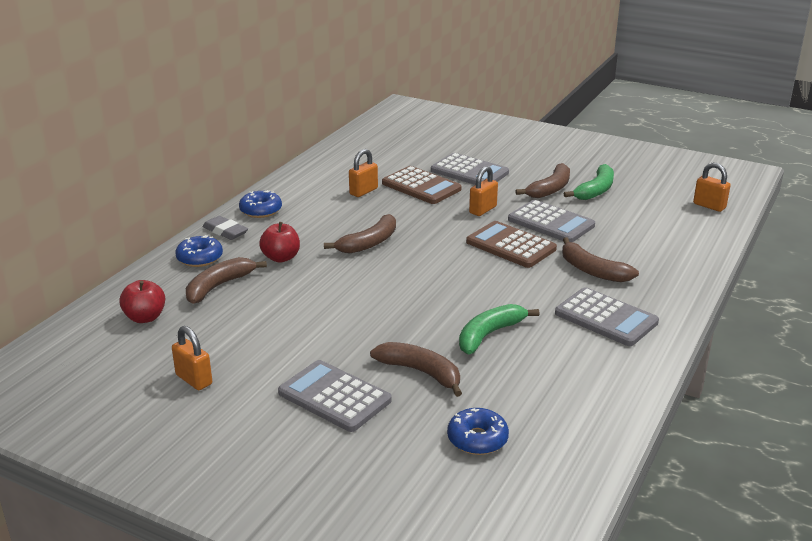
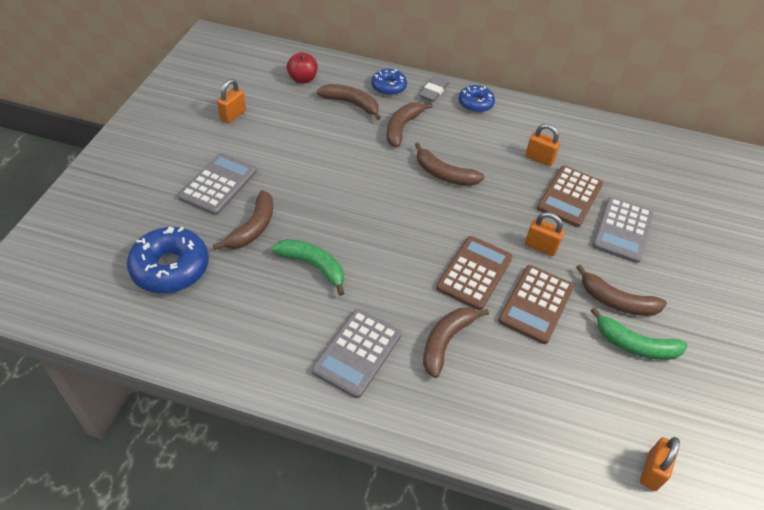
camera: 75 degrees right, 20 degrees up
(281, 258) = (402, 127): red apple -> brown banana
(477, 439) = (170, 268): blue donut -> blue donut, size x1.67
(551, 223) = (536, 304): grey calculator -> brown calculator

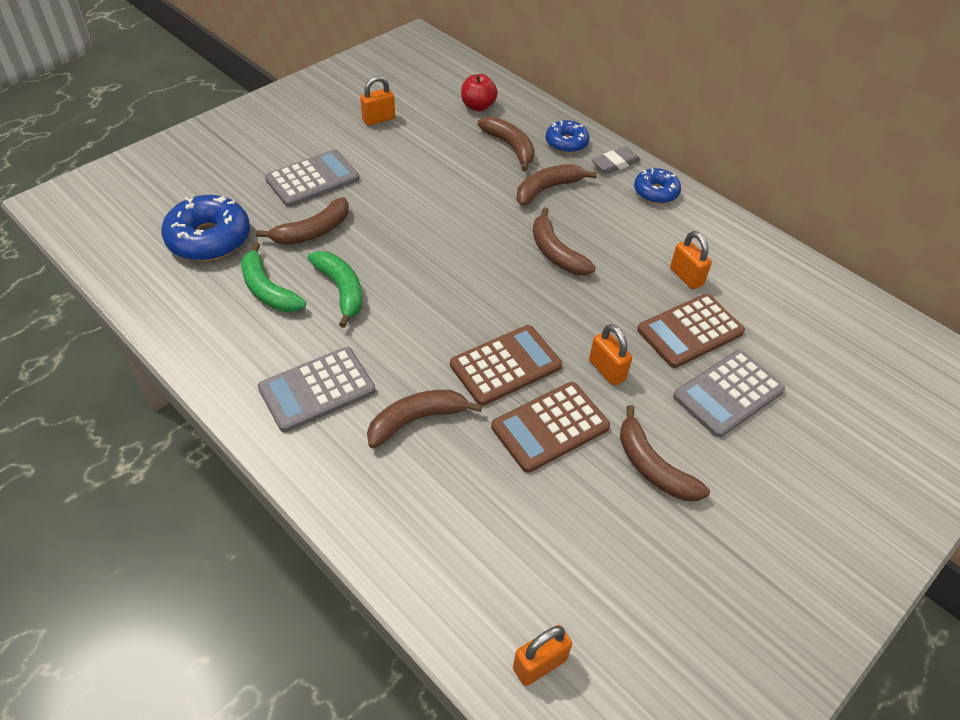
camera: 30 degrees right, 0 degrees up
(635, 345) = (635, 523): green banana -> green banana (268, 290)

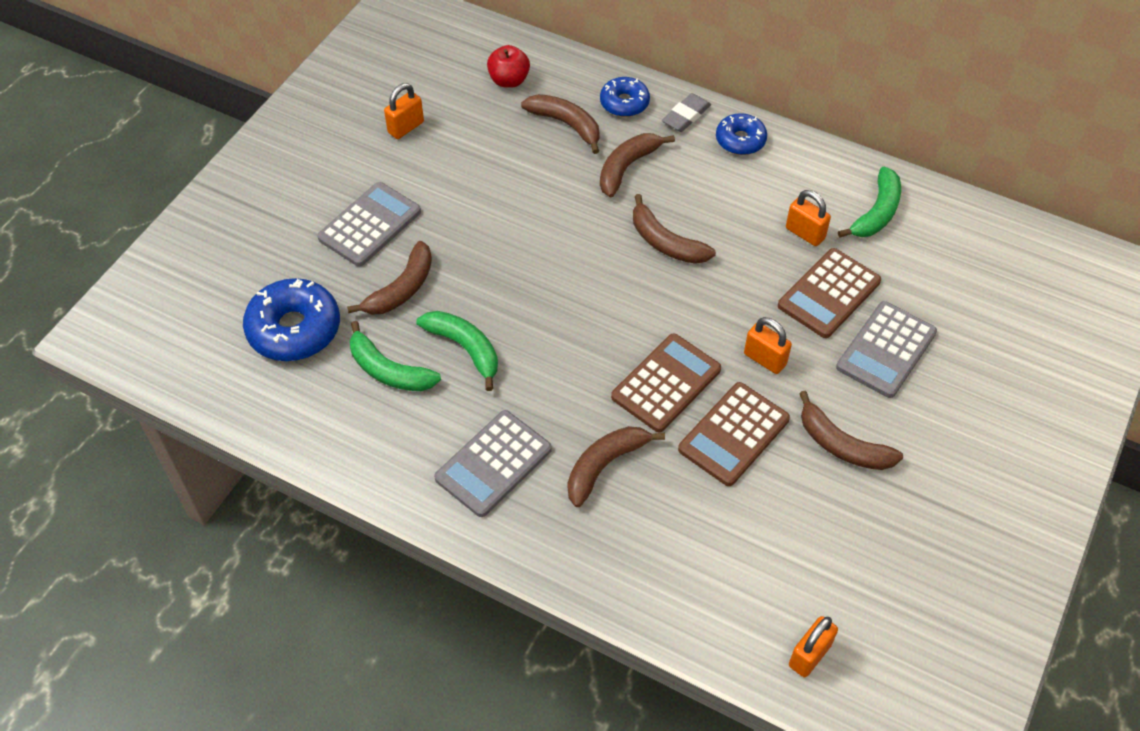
camera: 15 degrees left, 5 degrees up
(760, 277) = (876, 213): none -> green banana

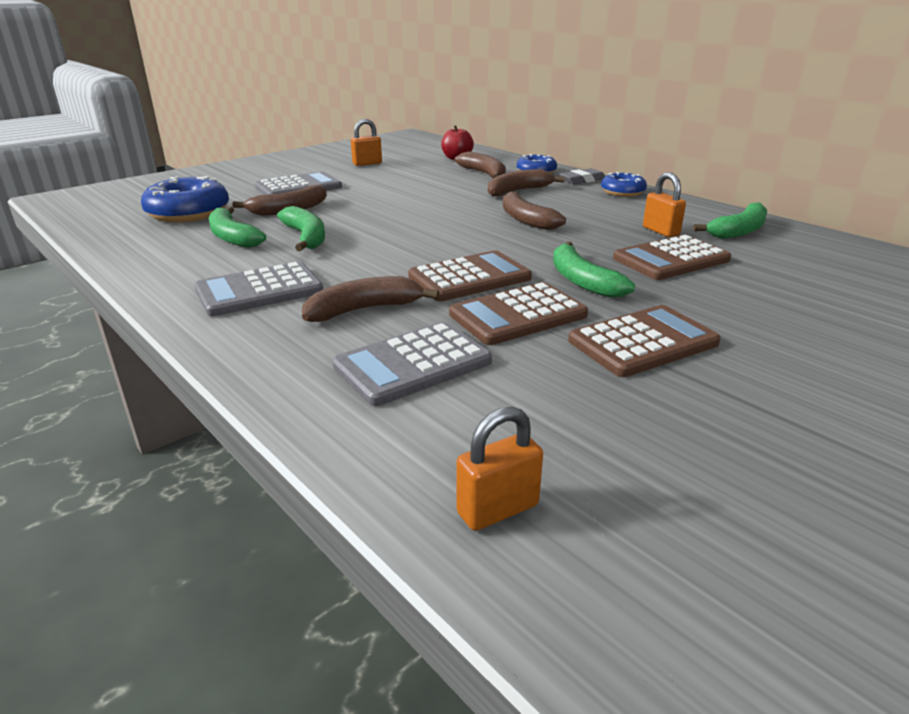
camera: 20 degrees right, 25 degrees down
(765, 359) = (582, 281): orange padlock -> green banana
(842, 445) = (643, 342): brown banana -> brown calculator
(886, 350) = (723, 295): grey calculator -> grey calculator (412, 364)

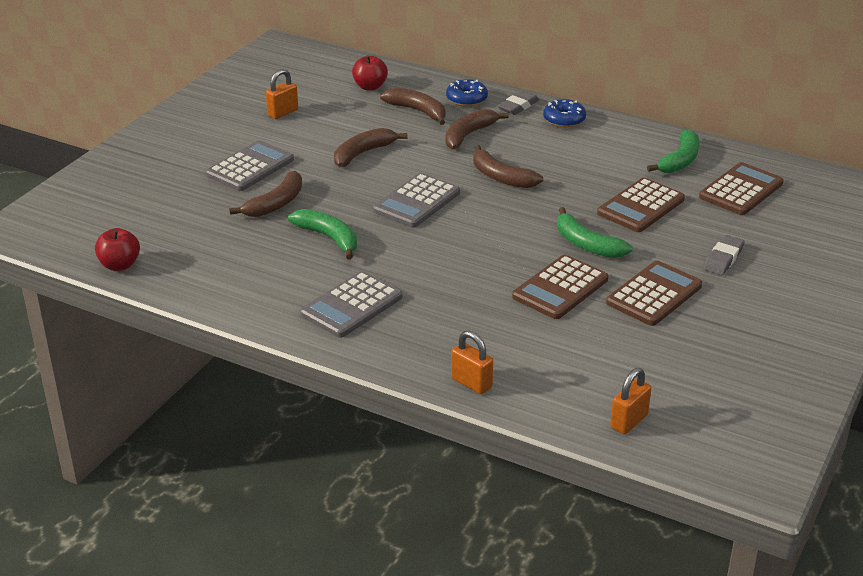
camera: 20 degrees left, 5 degrees up
(96, 229) = (120, 265): none -> red apple
(188, 213) = (183, 227): blue donut -> none
(232, 237) = (262, 251): green banana -> none
(364, 309) = (448, 307): brown banana -> brown banana (363, 153)
(412, 364) = (519, 345): grey calculator -> grey calculator (416, 202)
(469, 278) = (501, 258): brown calculator -> brown calculator (741, 190)
(660, 231) = (619, 172): orange padlock -> orange padlock (471, 383)
(763, 321) = (723, 259): none -> grey eraser

